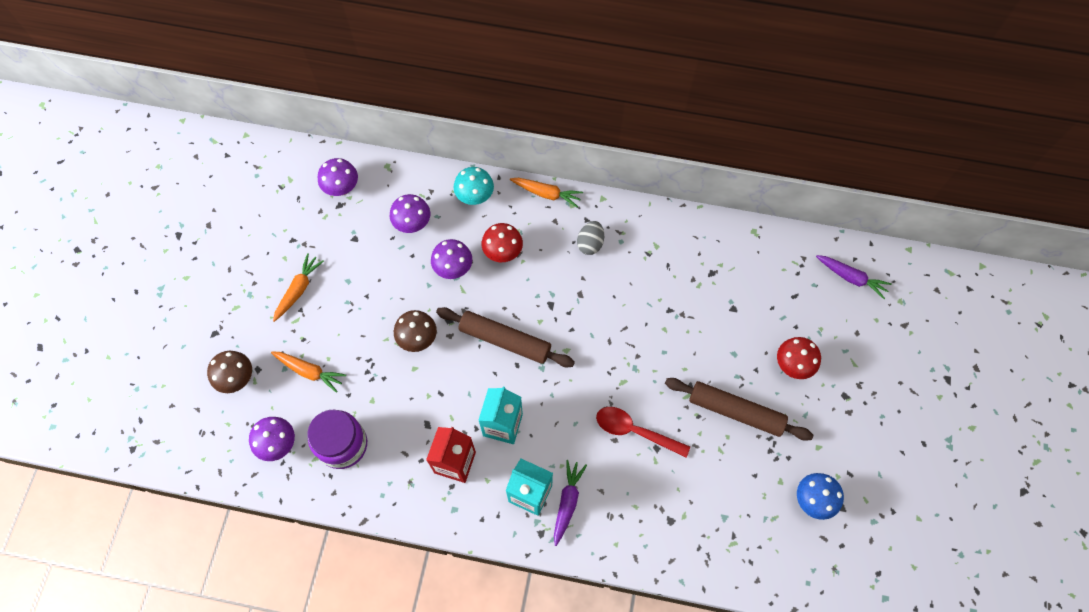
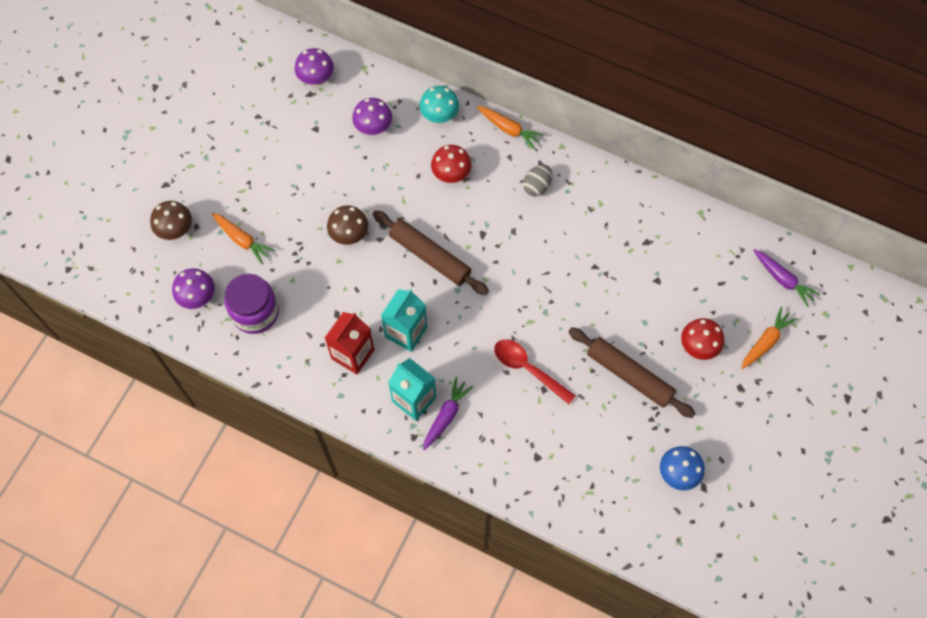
camera: 15 degrees right, 0 degrees up
(298, 290) = (251, 163): orange carrot -> orange carrot (765, 341)
(453, 268) = (400, 178): purple mushroom -> none

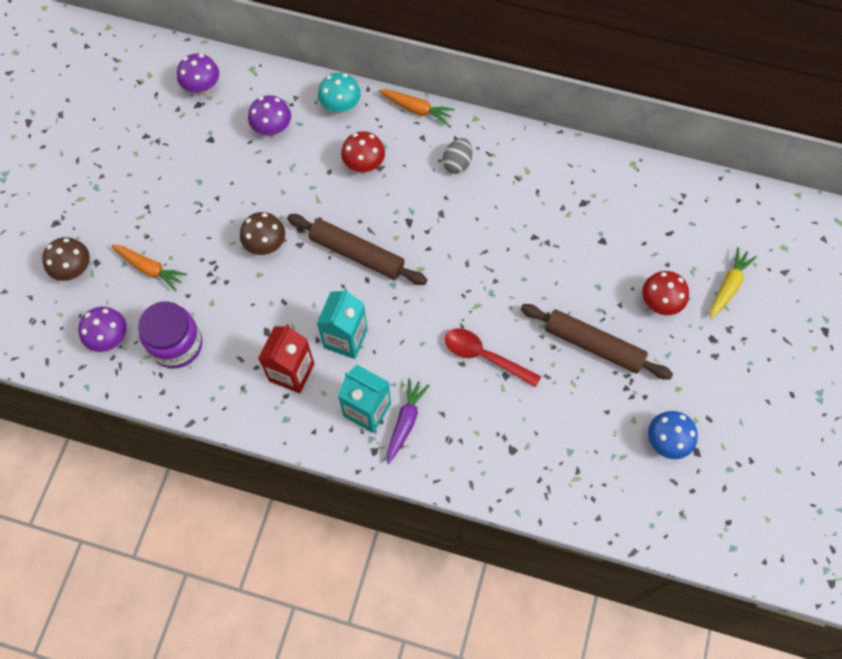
camera: 10 degrees left, 0 degrees up
(765, 341) = (728, 286): orange carrot -> yellow carrot
(783, 279) = (732, 219): purple carrot -> none

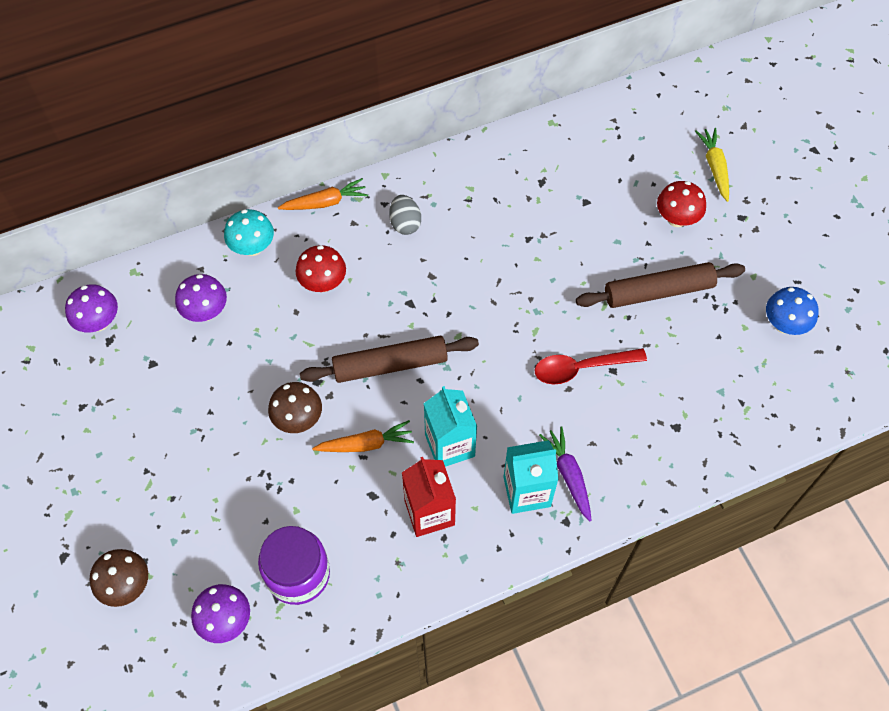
camera: 40 degrees left, 5 degrees down
(150, 269) = (204, 525): orange carrot -> orange carrot (365, 444)

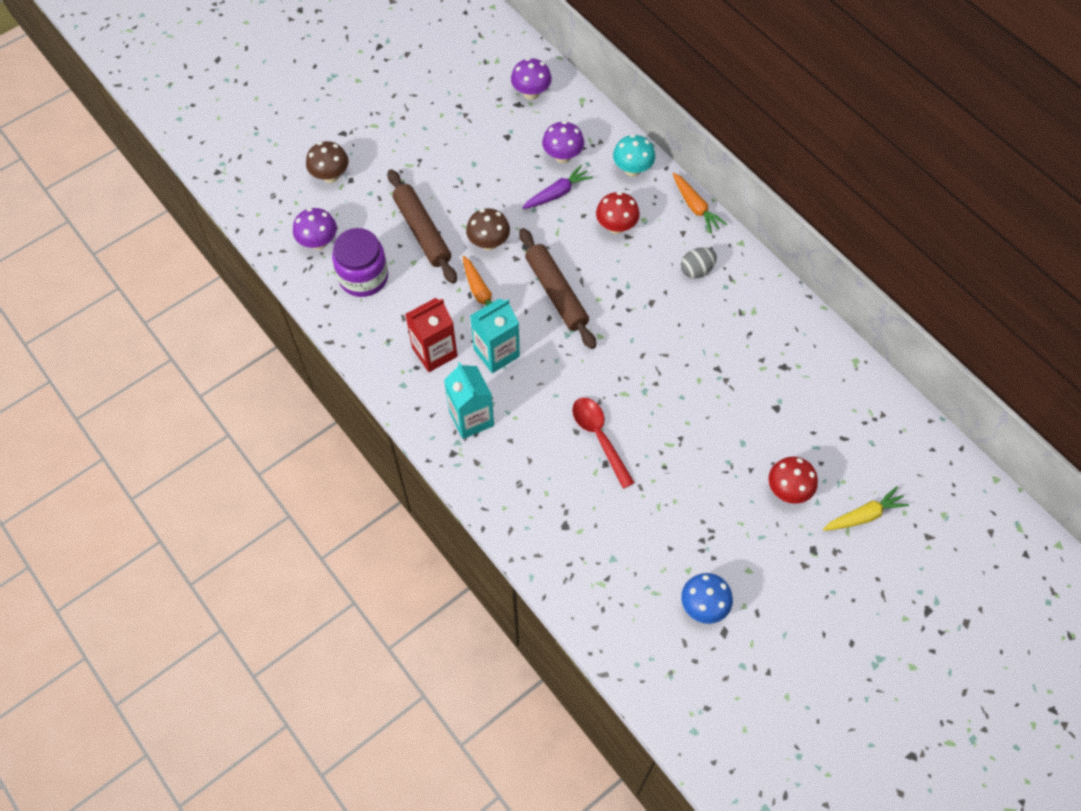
camera: 75 degrees right, 0 degrees up
(568, 475) = (494, 447): purple carrot -> purple carrot (557, 193)
(658, 291) = (701, 487): brown rolling pin -> brown rolling pin (422, 231)

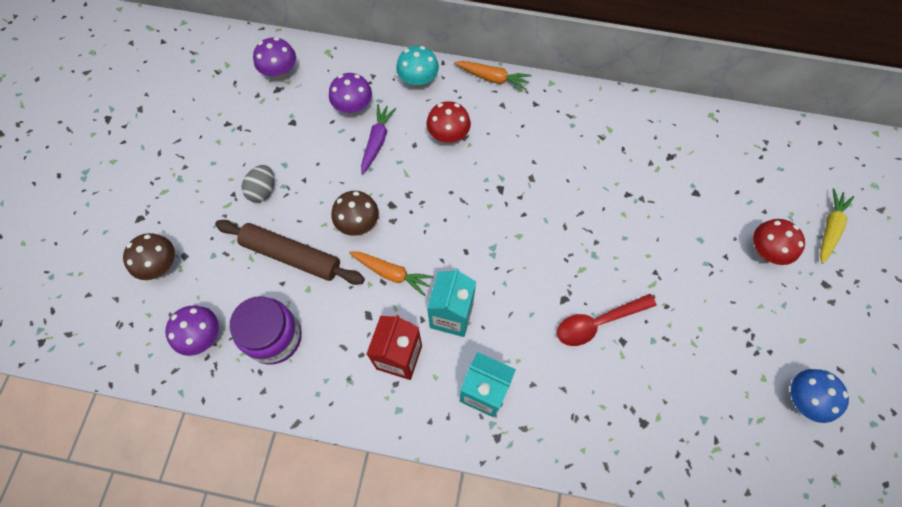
camera: 40 degrees left, 5 degrees up
(556, 293) = (452, 226): brown rolling pin -> none
(599, 437) = (598, 322): red spoon -> red spoon turned 45 degrees counterclockwise
(696, 270) = (540, 127): grey egg -> grey egg (263, 190)

